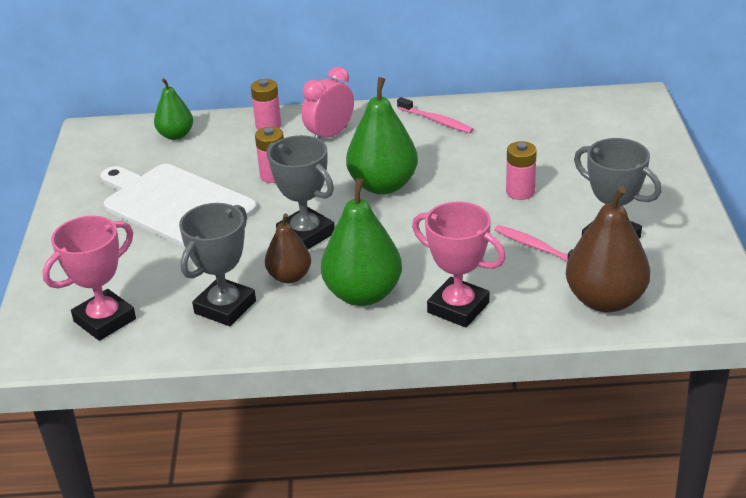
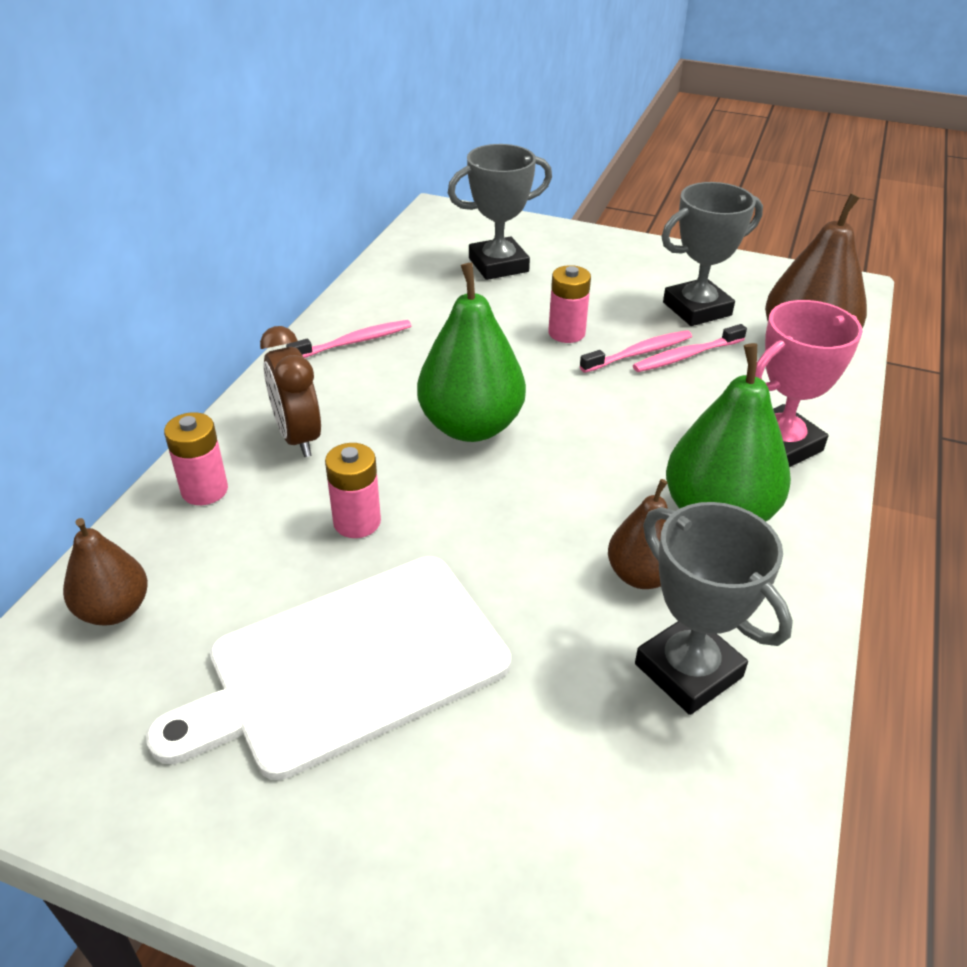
camera: 70 degrees left, 5 degrees up
(105, 320) = (657, 860): pink trophy -> none
(176, 135) = (114, 610): green pear -> brown pear
(306, 234) = (542, 530): grey trophy -> grey trophy (498, 265)
(330, 135) = (298, 437): pink clock -> brown clock
(522, 227) = (639, 353): none -> pink toothbrush

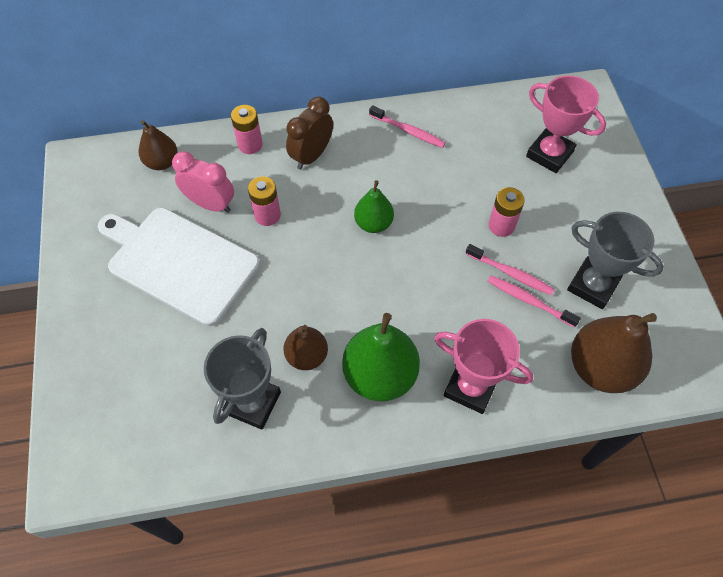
camera: 60 degrees right, 20 degrees up
(270, 579) = (211, 204): none -> pink clock
(471, 426) = (373, 223): green pear -> green pear, size x0.59
(498, 265) = (549, 154): grey trophy -> pink trophy

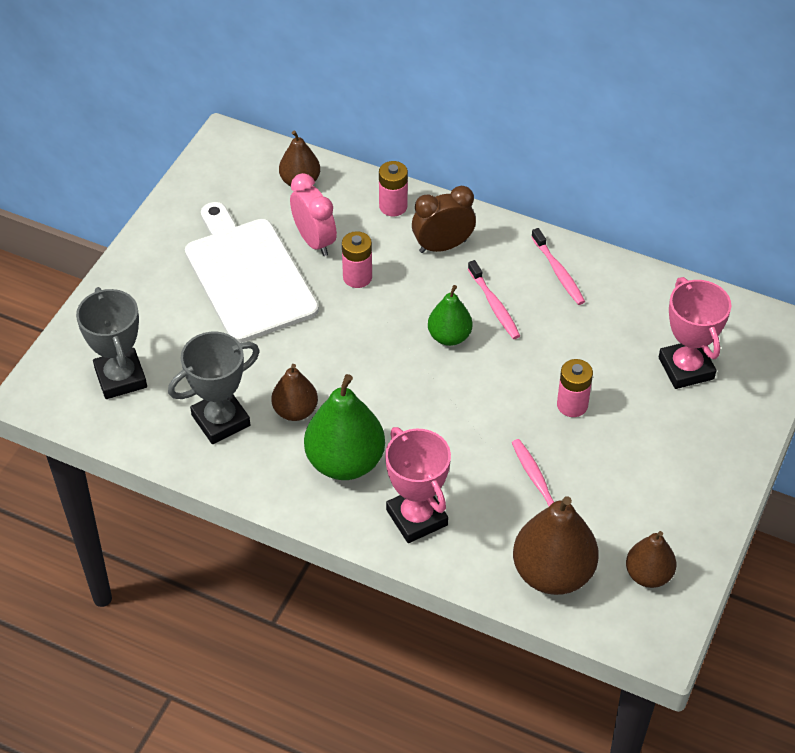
camera: 35 degrees right, 10 degrees down
(510, 273) = (542, 450): pink toothbrush -> pink toothbrush (494, 305)
(592, 285) = (613, 505): grey trophy -> grey trophy (121, 378)
(660, 325) = (648, 575): none -> brown pear

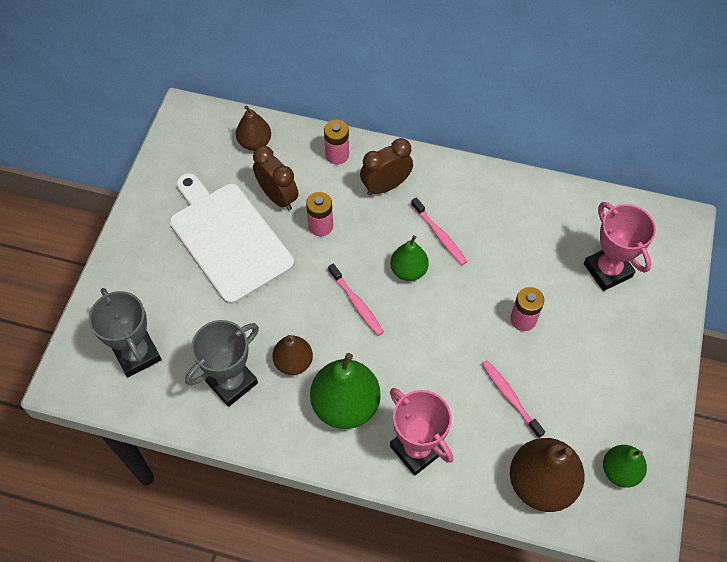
camera: 10 degrees left, 10 degrees up
(314, 241) = (278, 197): pink clock -> brown clock
(558, 272) = (485, 196): pink toothbrush -> pink toothbrush (356, 303)
(648, 575) = (620, 471): brown pear -> green pear

